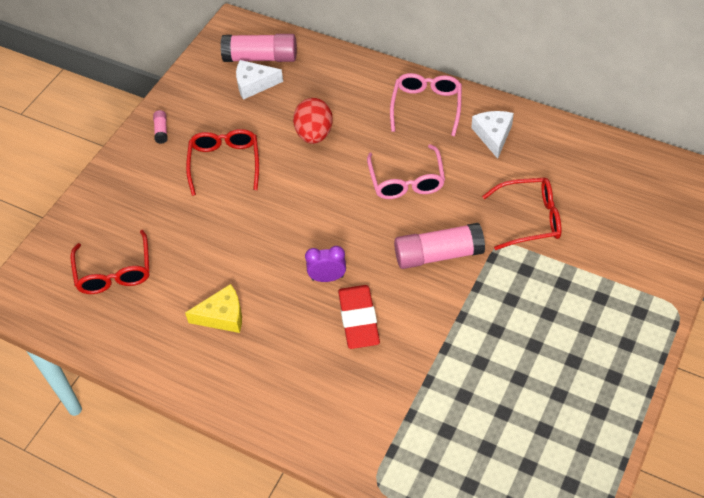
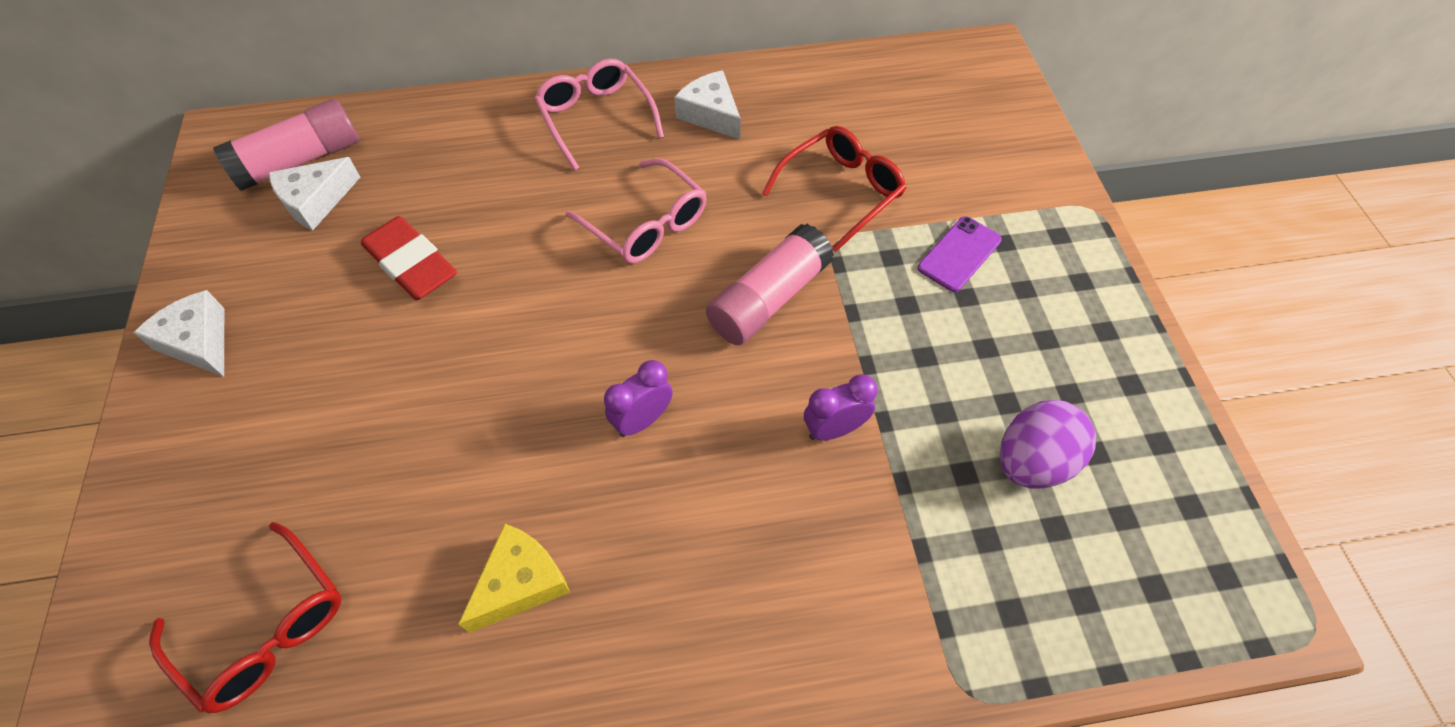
camera: 40 degrees left, 5 degrees up
(161, 131) = (199, 342): pink glue stick -> white cheese
(225, 163) = (349, 337): red glasses -> none
(314, 134) = (464, 227): red egg -> none
(358, 319) = (736, 454): red eraser -> red eraser (411, 263)
(416, 336) = (834, 429): none -> purple clock
(505, 412) = (1032, 461): none -> purple egg
(567, 289) = (959, 254): none -> purple phone

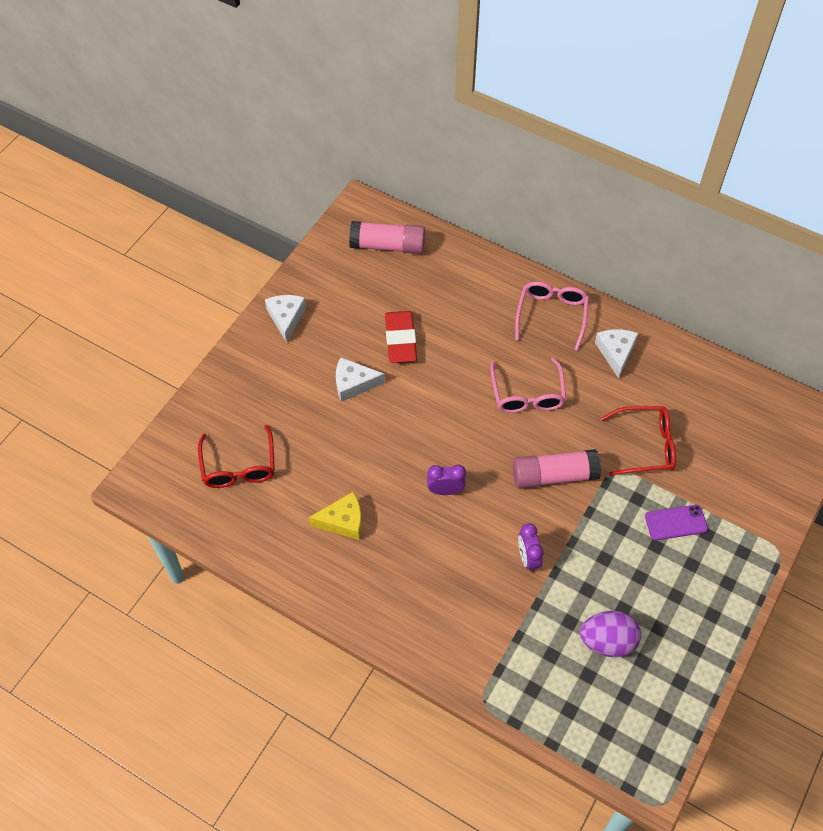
camera: 40 degrees right, 0 degrees up
(316, 201) = (380, 275): white cheese -> white cheese (353, 383)
(834, 429) = (528, 558): purple clock -> purple clock turned 120 degrees counterclockwise

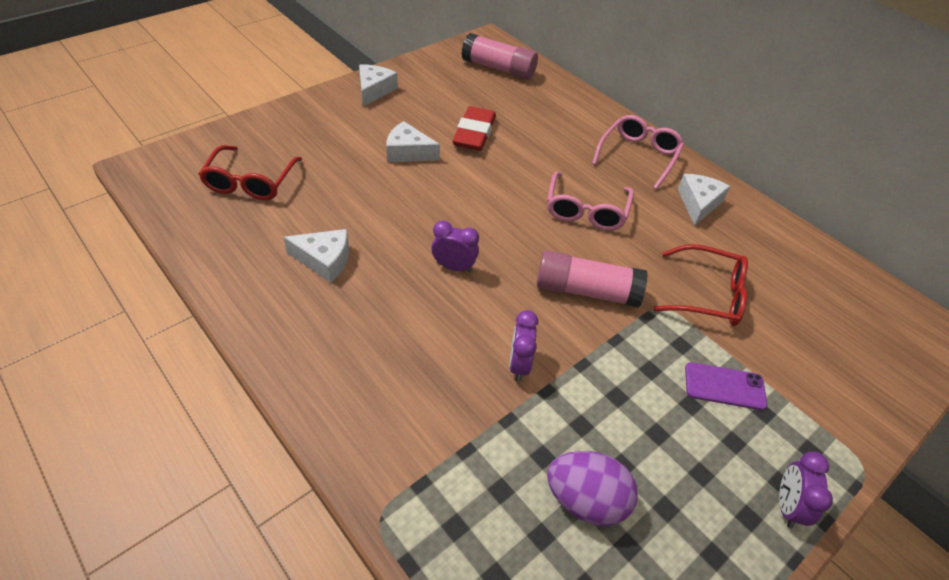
camera: 15 degrees right, 10 degrees down
(343, 521) = (324, 260): yellow cheese -> white cheese
(734, 598) = (787, 506): none -> purple clock

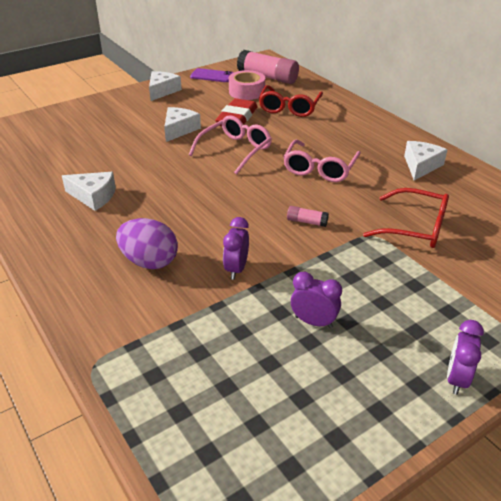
camera: 10 degrees right, 10 degrees down
(250, 182) = (49, 147): red glasses -> red glasses (289, 108)
(408, 152) = (179, 129): white cheese -> white cheese turned 90 degrees clockwise
(454, 267) = (198, 203): purple clock -> purple clock (313, 322)
(478, 91) = (247, 92): none -> pink tape
(585, 500) = (271, 364): purple egg -> purple egg (149, 261)
(586, 291) = (306, 222): pink glue stick -> pink glue stick, size x0.45
(638, 156) = (374, 133): pink glasses -> pink glasses (235, 150)
(724, 386) = (416, 291): purple phone -> purple phone (212, 76)

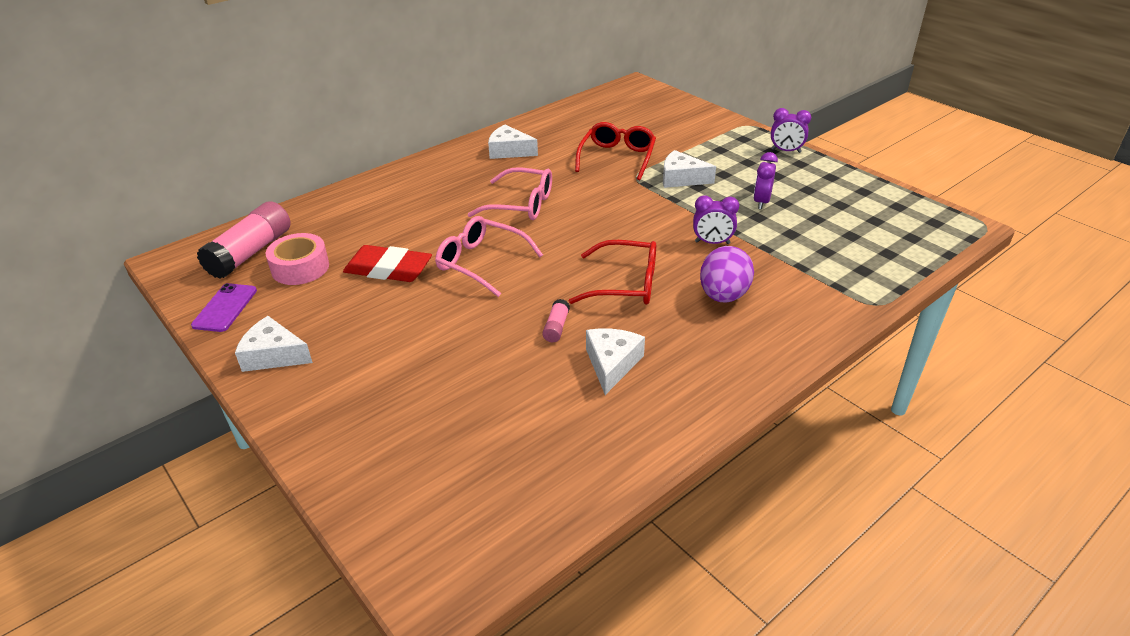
camera: 95 degrees left, 0 degrees up
(179, 129) = (421, 316): white cheese -> white cheese (681, 178)
(289, 108) = (363, 229): red glasses -> red glasses (626, 284)
(306, 222) = (624, 209): pink glue stick -> pink glue stick (556, 327)

